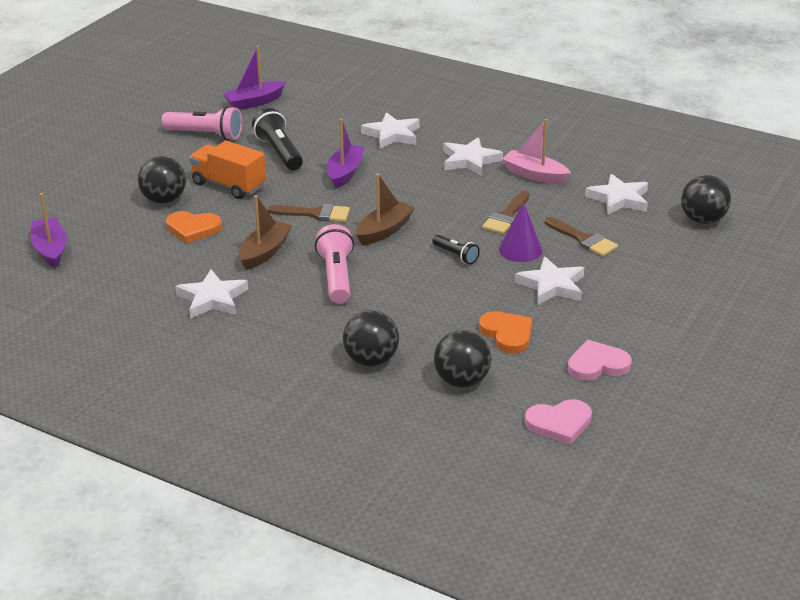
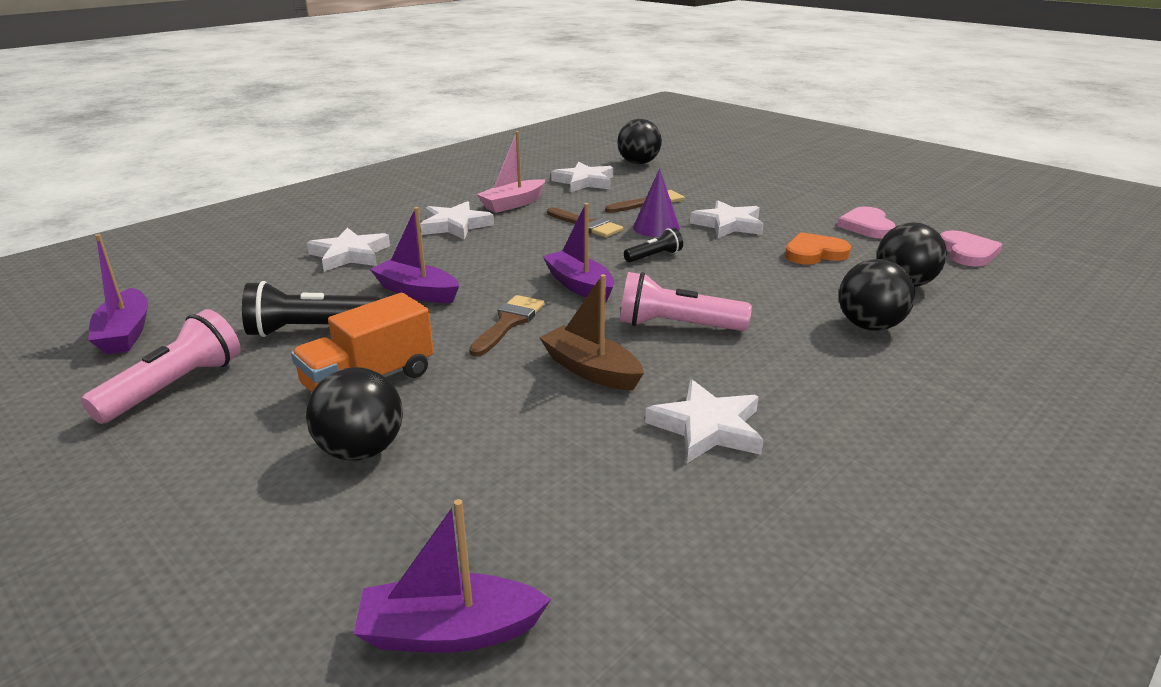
camera: 75 degrees left, 5 degrees down
(193, 229) = (483, 427): orange heart -> none
(384, 231) = (579, 286): brown boat -> purple boat

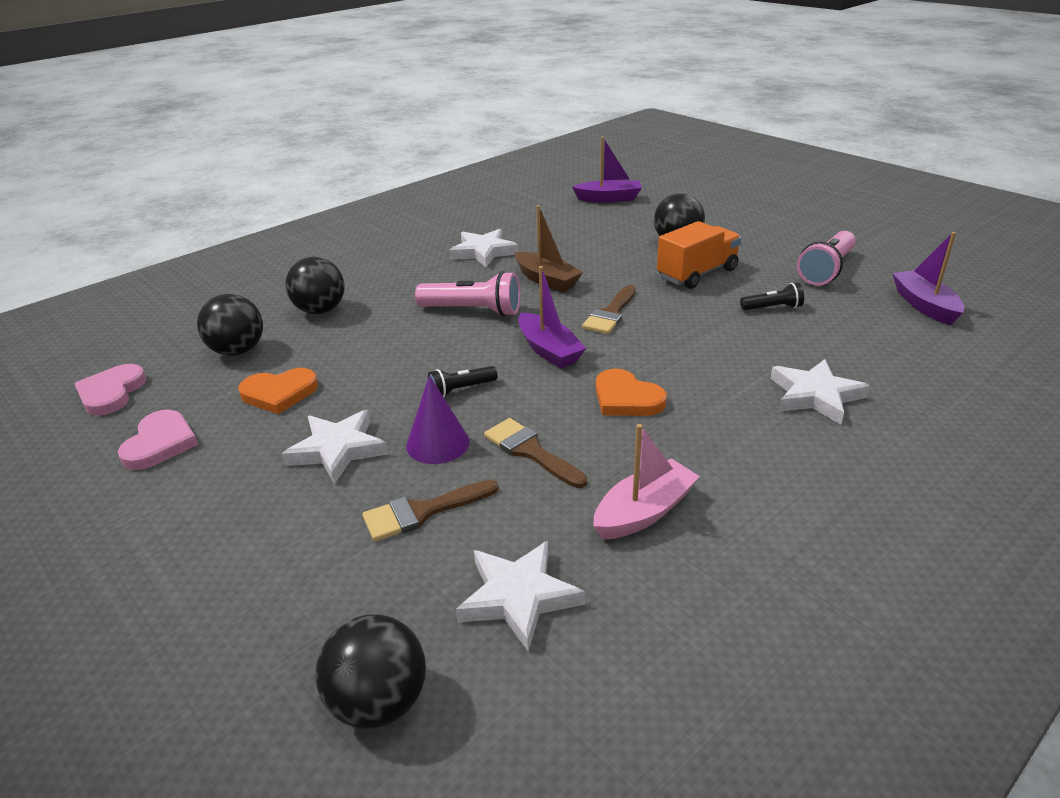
camera: 175 degrees left, 5 degrees up
(310, 330) = (772, 308): black flashlight -> black flashlight, size x0.57
(417, 292) = (705, 344): purple boat -> none
(455, 225) = (714, 453): white star -> none
(510, 252) = (626, 398): none -> orange heart

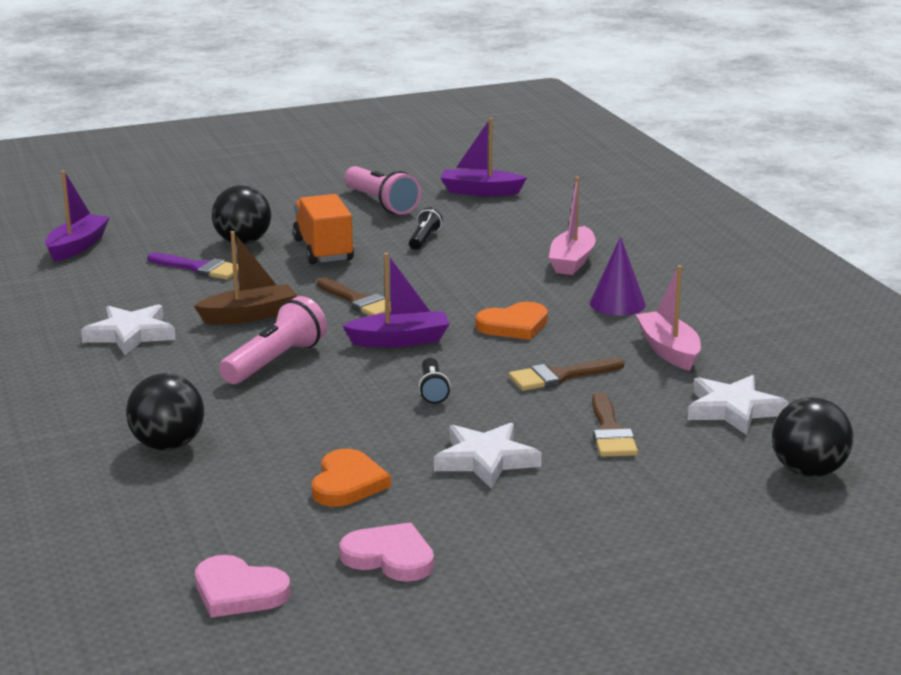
camera: 70 degrees left, 10 degrees down
(238, 351) = (217, 504): black ball -> none
(438, 443) = (515, 413): purple cone -> purple cone (617, 304)
(613, 242) = (199, 268): none -> purple brush
(815, 396) = (572, 261): white star -> pink boat

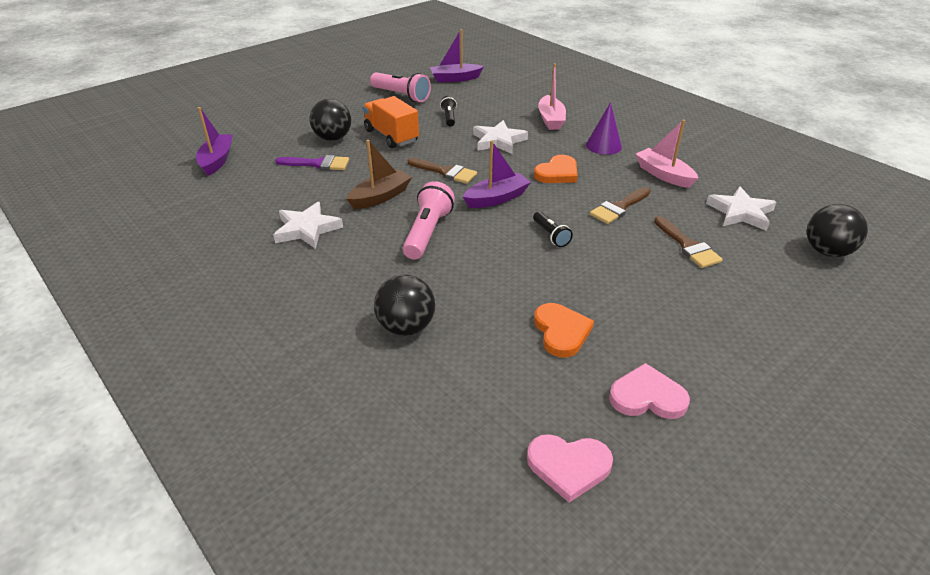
camera: 20 degrees left, 15 degrees up
(486, 460) = (634, 288): white star -> white star (498, 141)

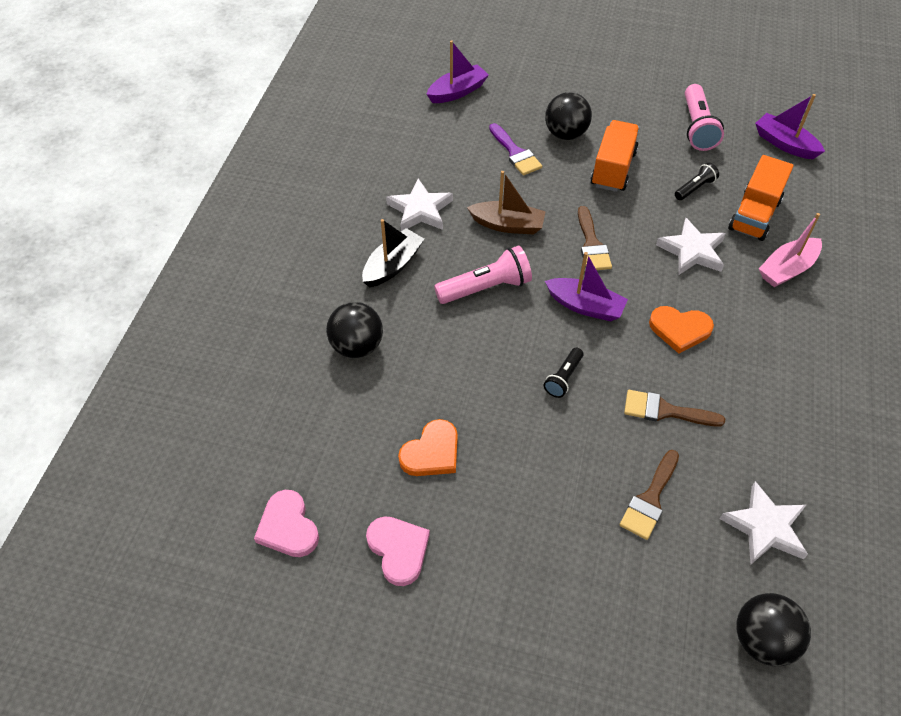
camera: 55 degrees right, 15 degrees up
(344, 268) = (393, 265): none -> black boat
(496, 110) = (754, 215): none -> orange truck
(603, 146) = (780, 342): purple cone -> none
(663, 175) = (774, 423): pink boat -> none

